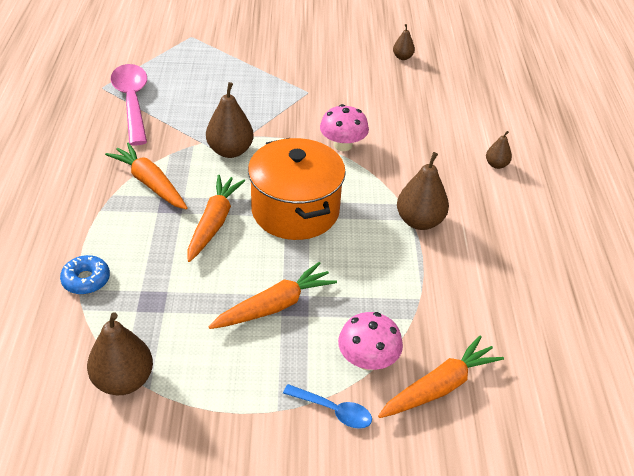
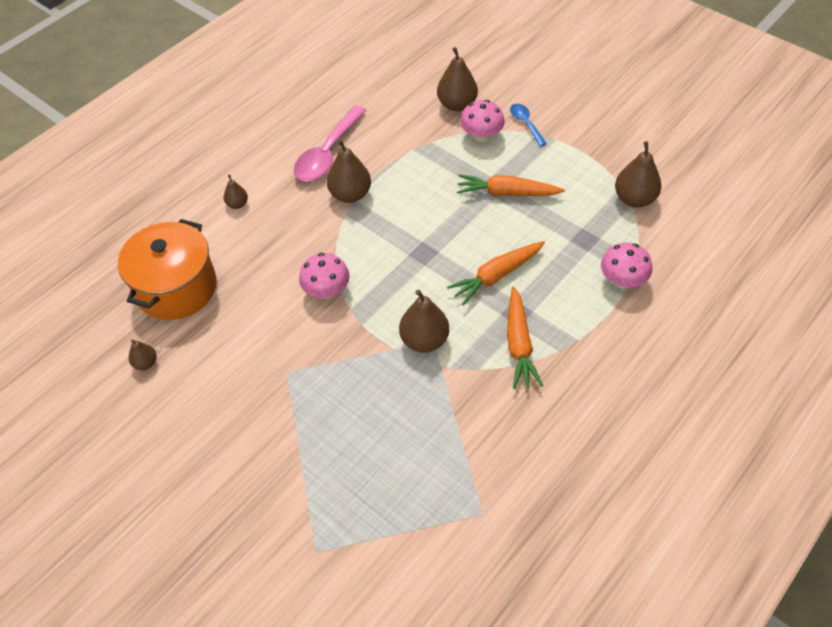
camera: 135 degrees left, 10 degrees up
(86, 280) = (622, 280): blue donut -> pink mushroom
(132, 102) = (465, 466): pink spoon -> pink spoon (328, 153)
(295, 210) = (427, 252): orange pot -> orange pot (176, 288)
(439, 386) = (457, 104): orange carrot -> brown pear

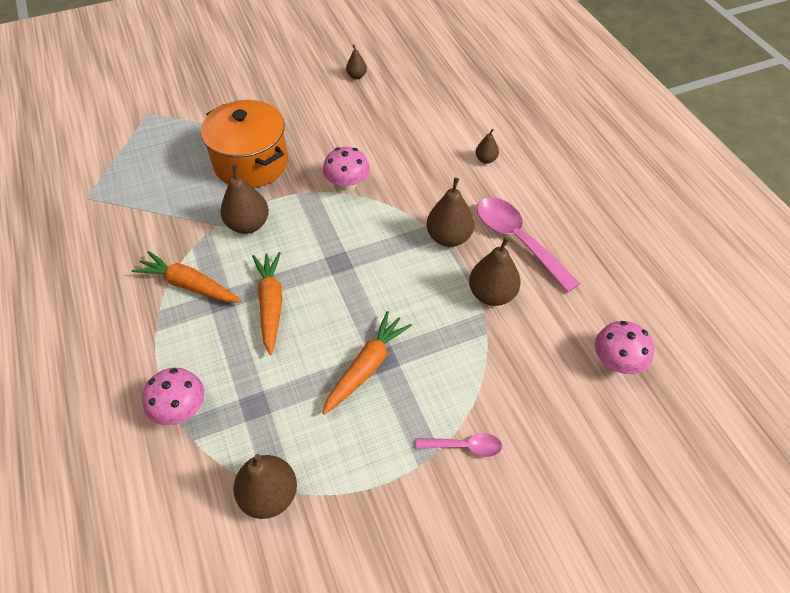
camera: 115 degrees right, 0 degrees up
(176, 288) = (415, 104): orange pot -> orange pot (251, 163)
(457, 104) = (537, 388): brown pear -> brown pear (492, 294)
(481, 136) = (469, 387): pink mushroom -> pink mushroom (616, 361)
(525, 123) = (464, 446): blue spoon -> pink spoon

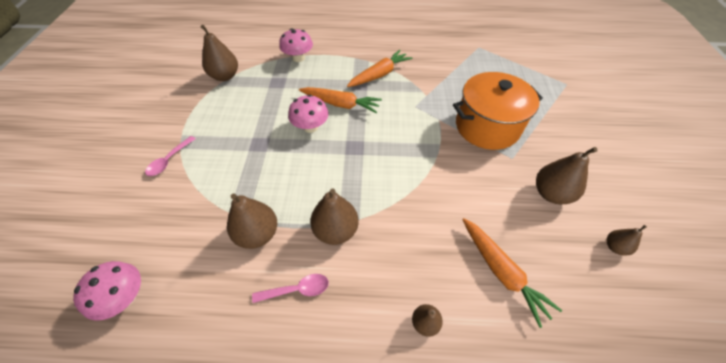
camera: 115 degrees right, 0 degrees up
(248, 225) = (418, 110): brown pear -> brown pear (551, 193)
(347, 184) = (437, 180): pink mushroom -> pink mushroom (310, 127)
(366, 367) = (261, 134): orange carrot -> orange carrot (501, 272)
(517, 240) = (297, 290): pink spoon -> pink spoon, size x0.52

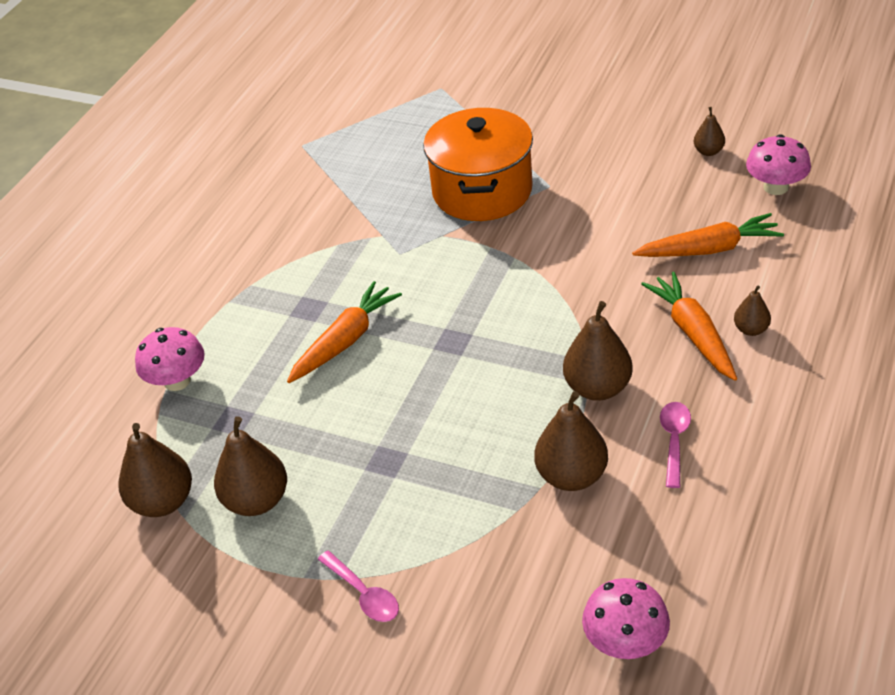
camera: 65 degrees left, 10 degrees down
(310, 127) = (380, 388): pink mushroom -> pink mushroom (775, 187)
(379, 74) = (298, 278): orange carrot -> orange carrot (692, 333)
(551, 193) = (620, 172): brown pear -> brown pear (256, 501)

